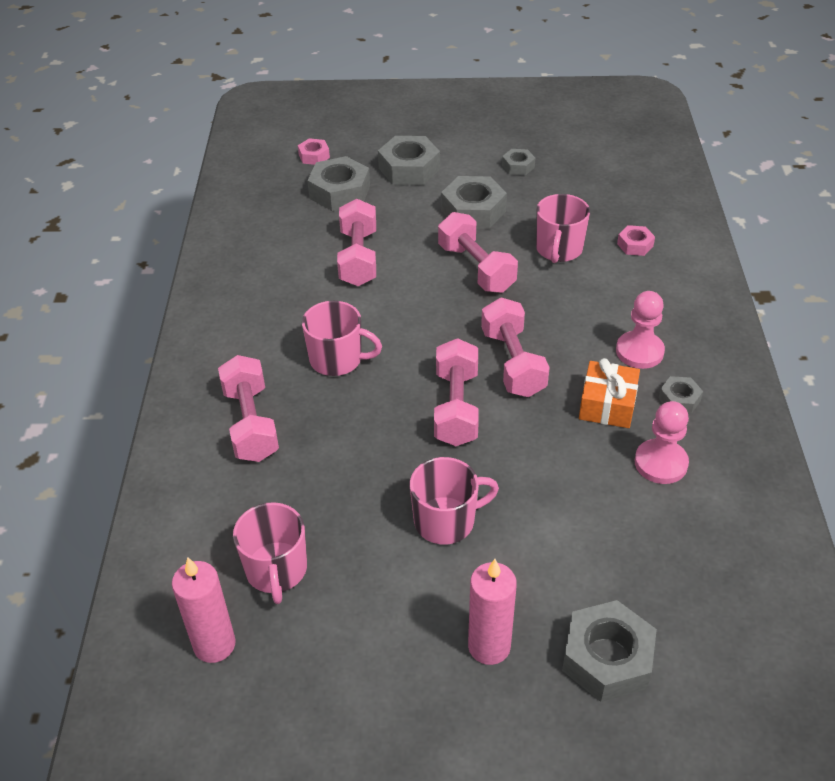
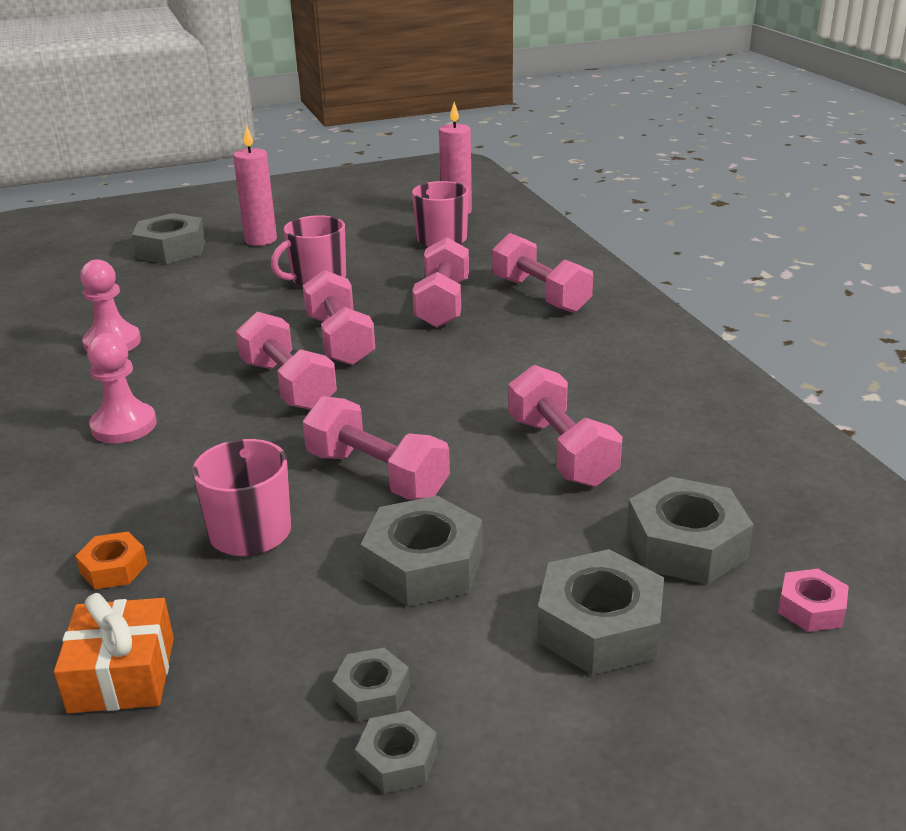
camera: 160 degrees right, 15 degrees down
(337, 359) = (497, 350): pink mug -> none
(344, 435) = (442, 304): none -> pink dumbbell
(607, 405) = (168, 372): orange gift -> orange gift (122, 674)
(635, 245) = (114, 568): pink nut -> orange nut
(679, 399) = (80, 392): grey nut -> grey nut (397, 760)

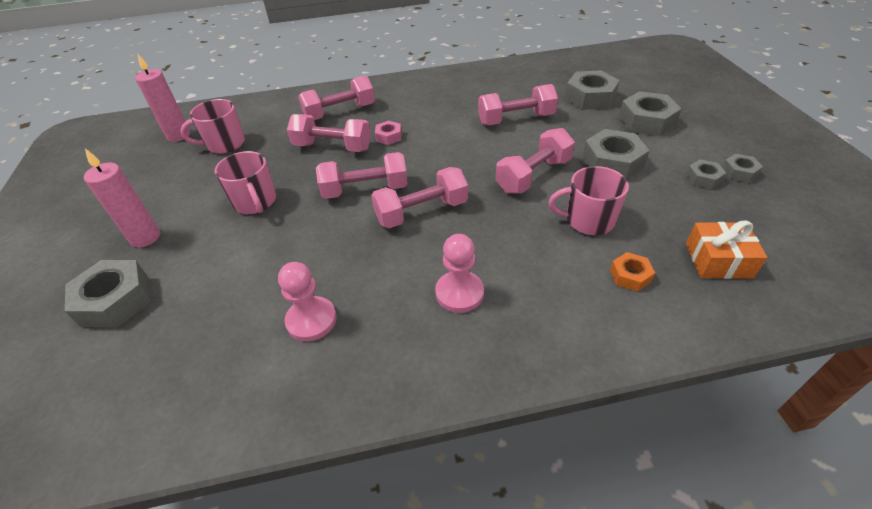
camera: 80 degrees left, 15 degrees up
(811, 608) = (626, 79): pink nut -> pink nut (388, 136)

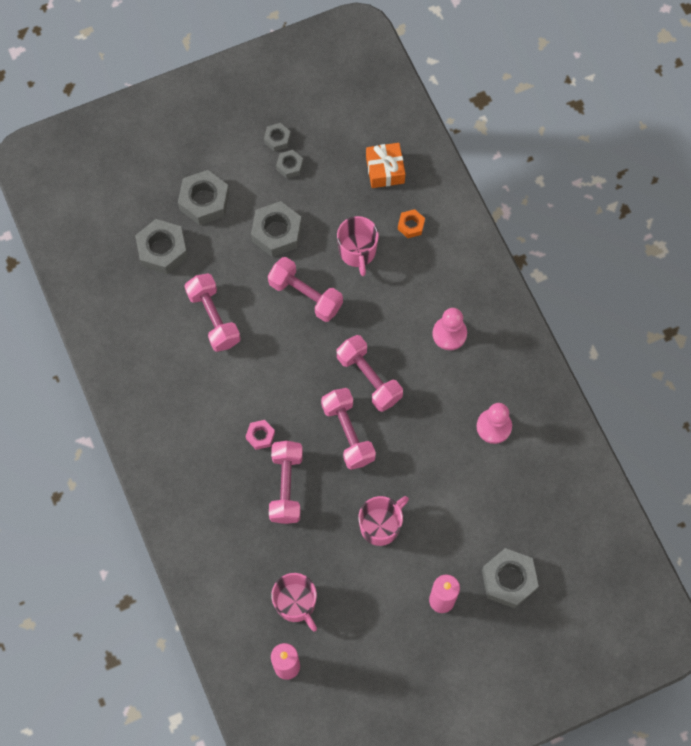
camera: 105 degrees left, 25 degrees up
(340, 112) = (219, 502): pink dumbbell -> none

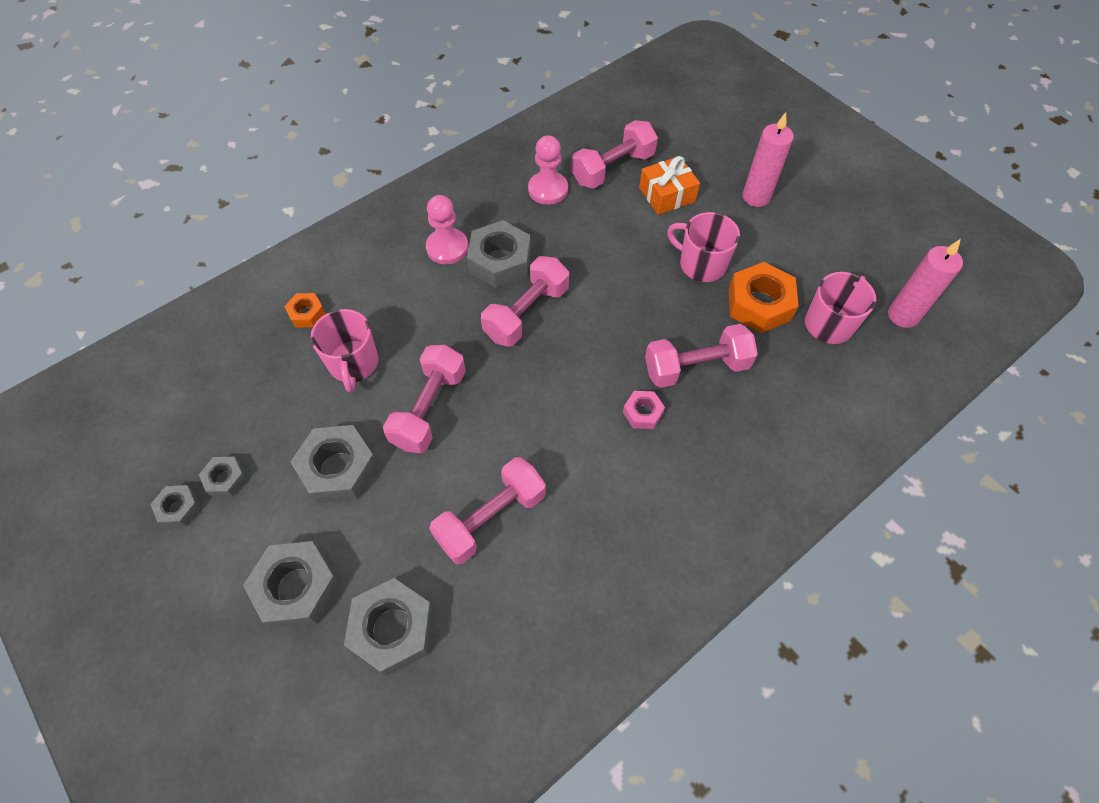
camera: 105 degrees left, 10 degrees down
(329, 556) = (759, 304): none -> orange nut
(348, 433) = (604, 319): pink dumbbell -> pink dumbbell (613, 168)
(357, 252) = (353, 363): pink mug -> pink mug turned 105 degrees clockwise
(385, 170) = (225, 359): orange gift -> orange gift (667, 195)
(508, 580) = (708, 150): grey nut -> grey nut (500, 261)

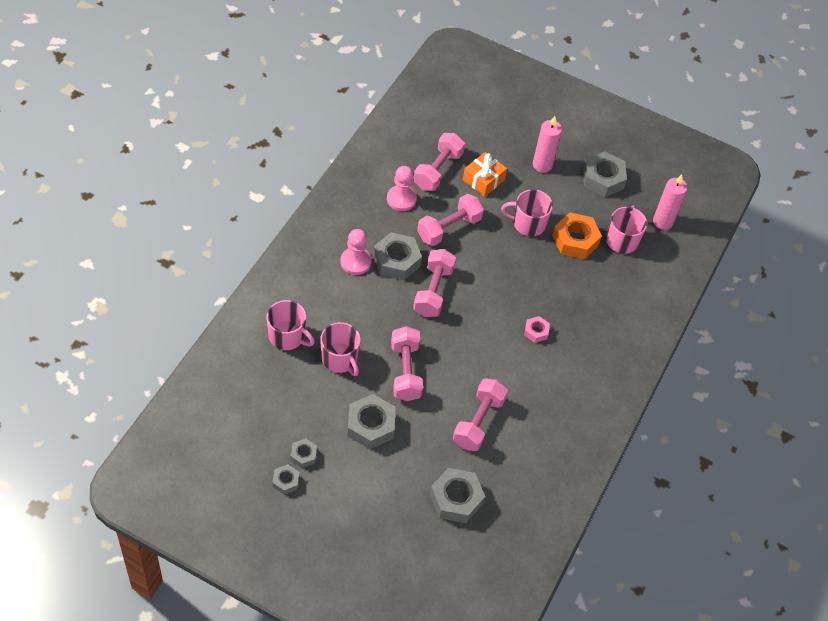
camera: 30 degrees left, 5 degrees down
(297, 588) = (388, 498): grey nut -> grey nut (603, 179)
(307, 314) = (287, 337): orange nut -> pink mug
(696, 367) = (555, 293): pink dumbbell -> pink dumbbell (449, 228)

